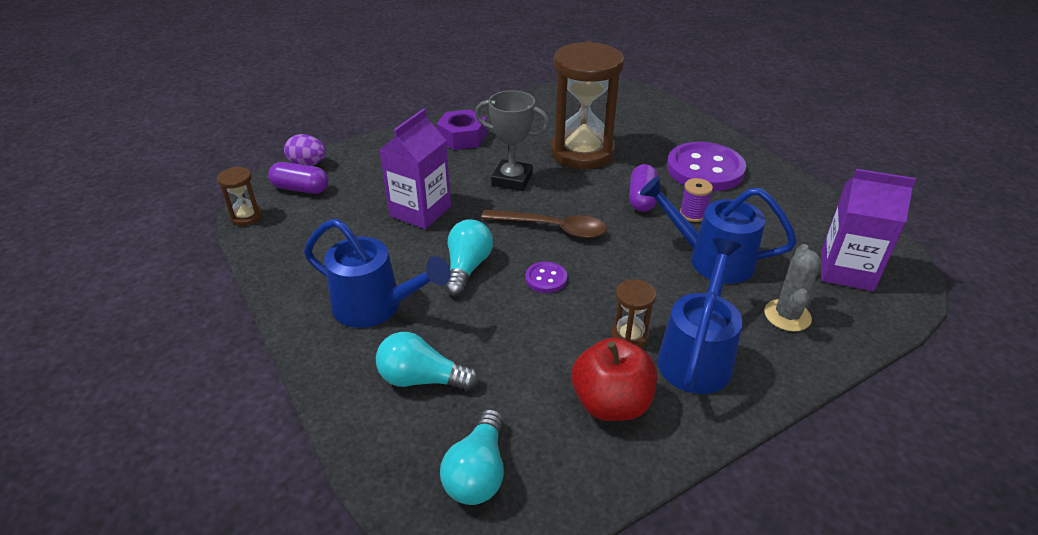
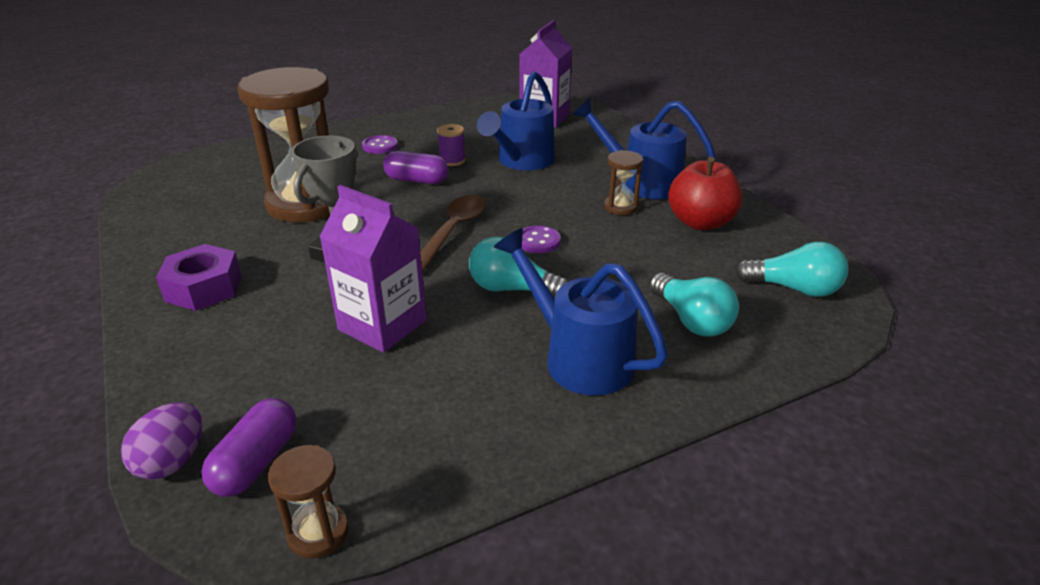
camera: 85 degrees left, 5 degrees down
(376, 307) = (578, 357): blue watering can -> blue watering can turned 75 degrees counterclockwise
(422, 379) = (691, 320): turquoise light bulb -> turquoise light bulb turned 45 degrees counterclockwise
(705, 169) = (380, 146): purple button -> purple button, size x0.45
(787, 315) = (594, 145): grey cactus -> none

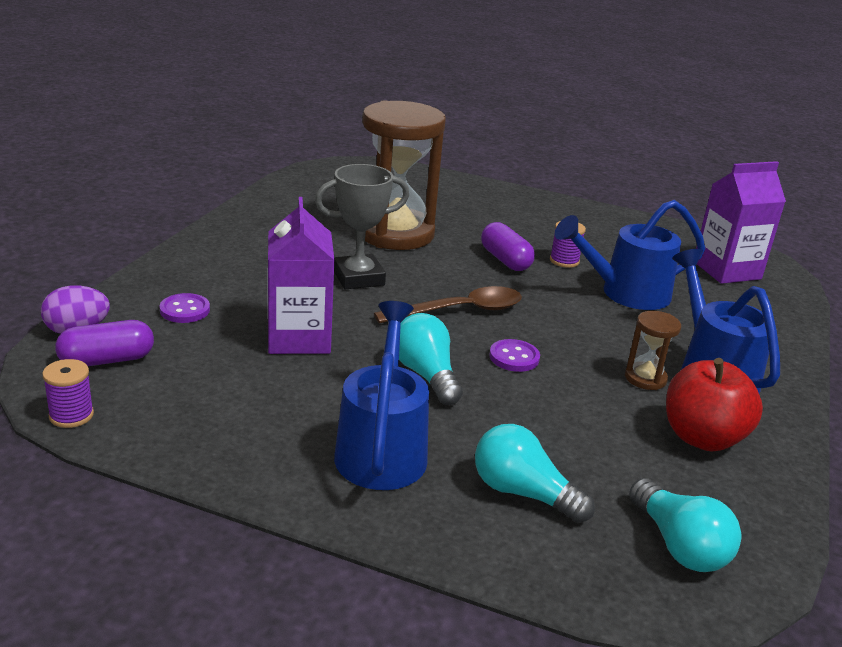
camera: 45 degrees right, 5 degrees down
(204, 288) = (244, 250): purple nut -> none
(318, 532) = (71, 415): brown hourglass -> purple spool
(380, 146) = (525, 220): purple button -> purple button (185, 310)
(691, 320) = (523, 493): turquoise light bulb -> turquoise light bulb turned 105 degrees clockwise

